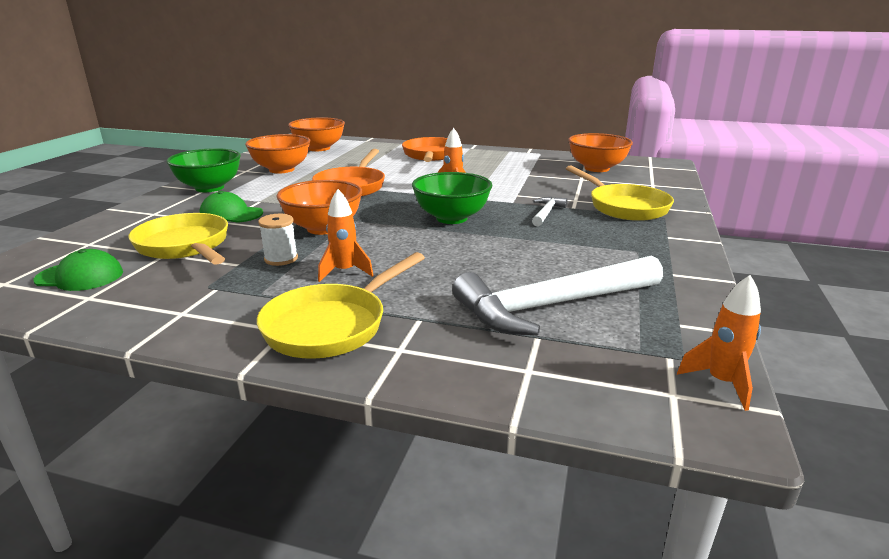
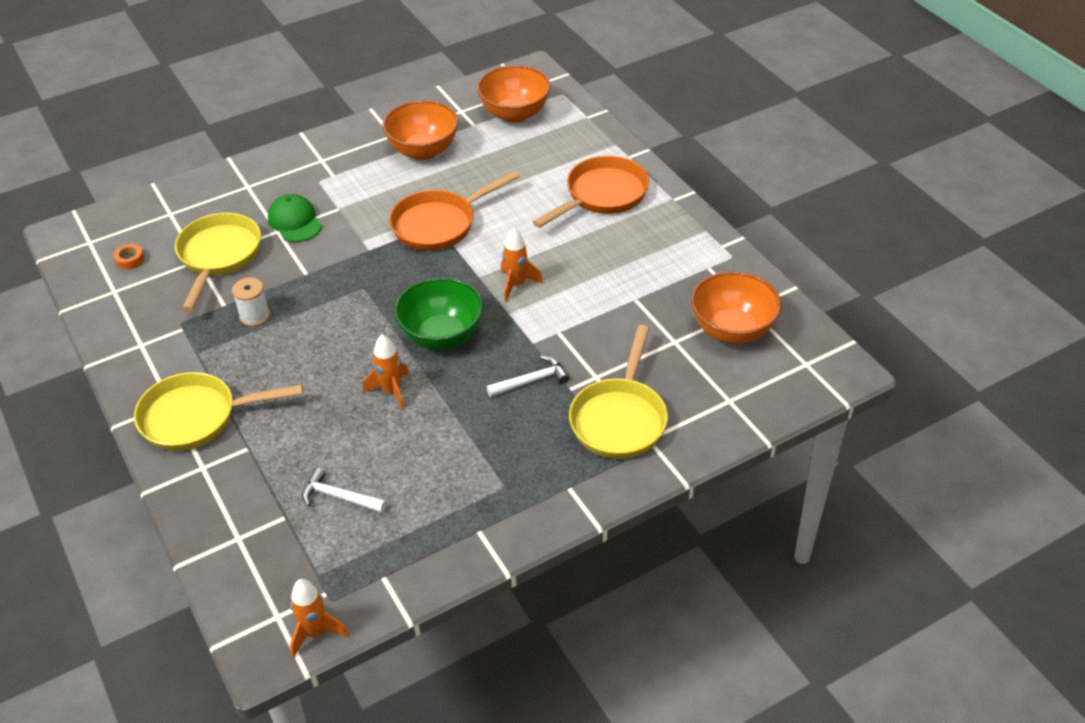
camera: 45 degrees right, 20 degrees up
(80, 276) = (130, 260): green cap -> orange tape
(209, 188) = (328, 159): green bowl -> none
(323, 228) = (330, 288): orange bowl -> none
(345, 272) = (272, 362): orange rocket -> orange rocket (391, 391)
(552, 306) = (339, 497): white hammer -> white hammer, size x0.45

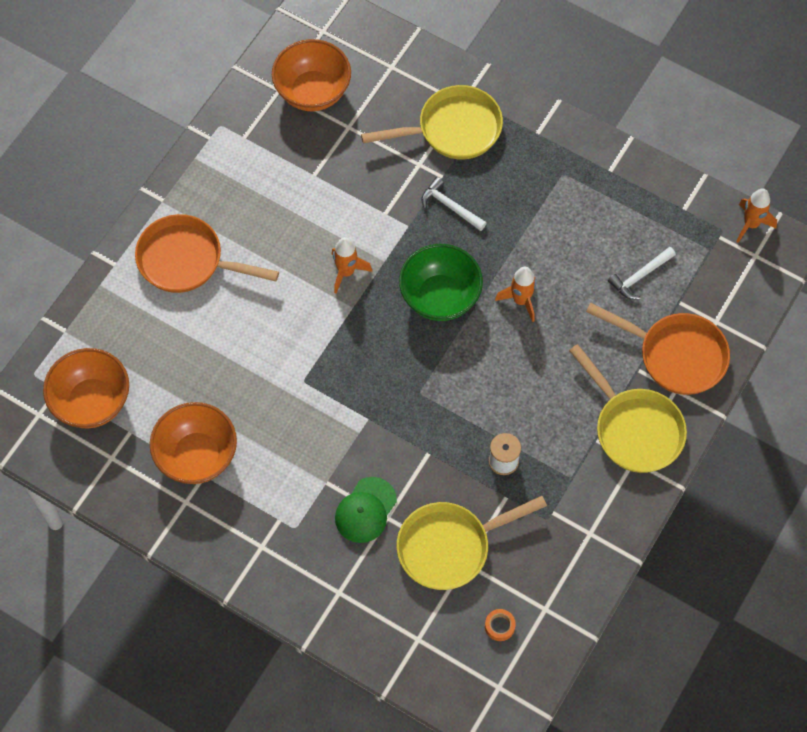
camera: 120 degrees left, 20 degrees up
(339, 497) = (640, 276): white hammer -> white hammer turned 60 degrees clockwise
(439, 224) = (301, 378): orange pan -> orange pan (675, 355)

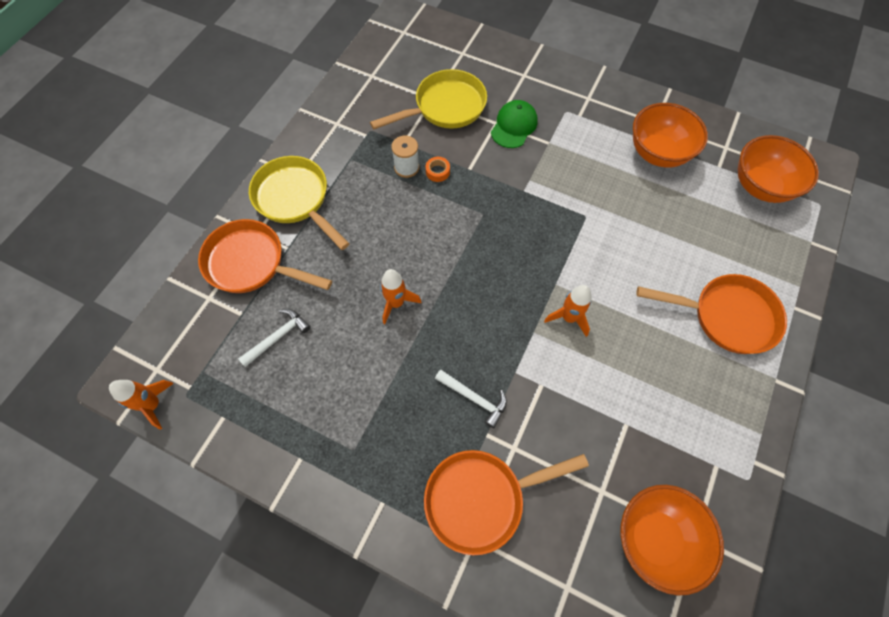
camera: 175 degrees right, 0 degrees up
(440, 297) = (474, 300): green bowl -> none
(453, 129) = (481, 498): yellow pan -> orange pan
(499, 626) = (404, 63): orange tape -> orange tape (437, 171)

